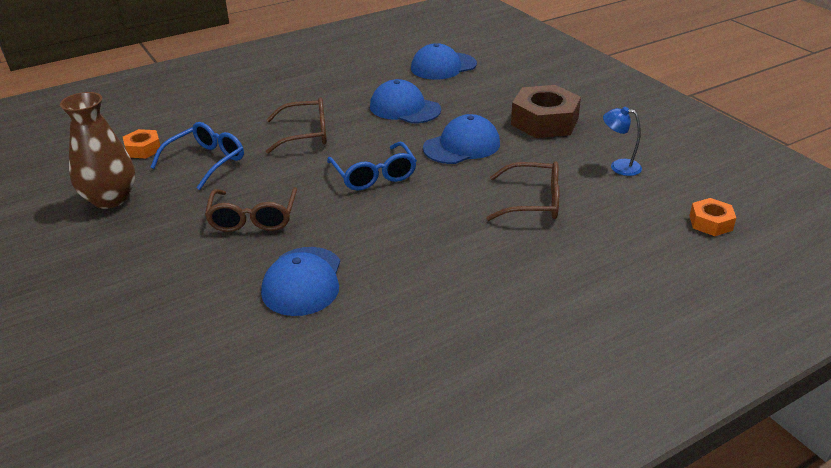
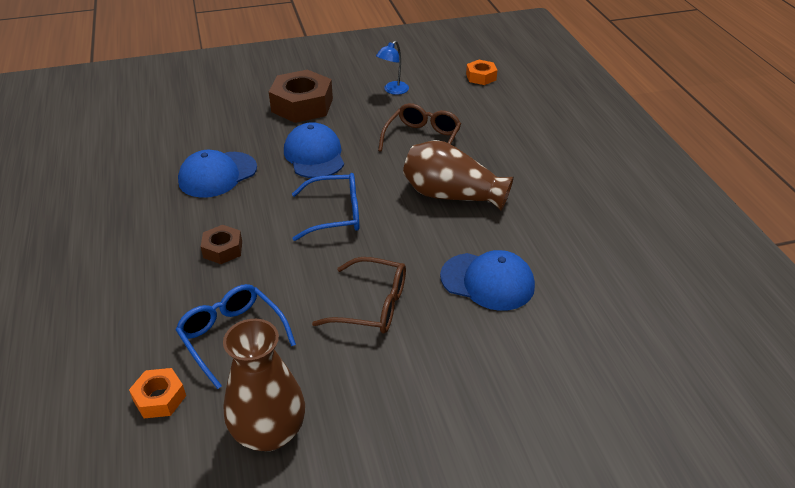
camera: 75 degrees left, 5 degrees up
(306, 134) = (222, 249): brown glasses -> brown nut
(438, 238) = (452, 195): none -> brown vase
(443, 66) = (146, 135): blue cap -> none

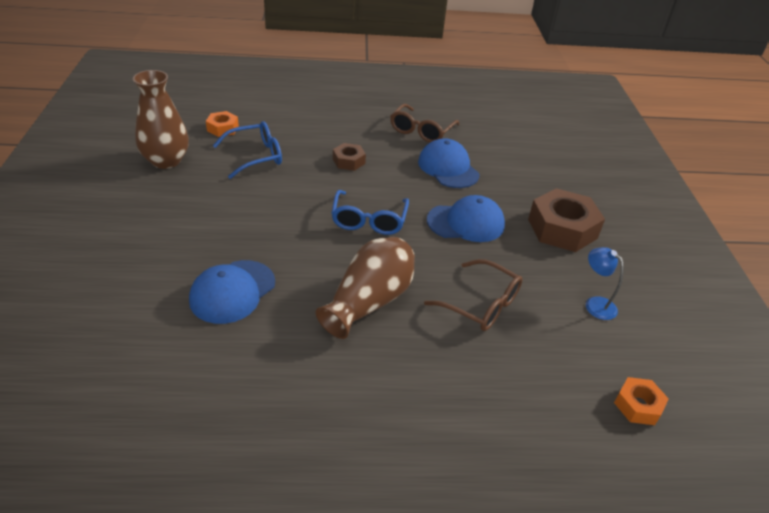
camera: 100 degrees right, 0 degrees up
(372, 305) = (245, 220): brown glasses -> brown glasses (421, 131)

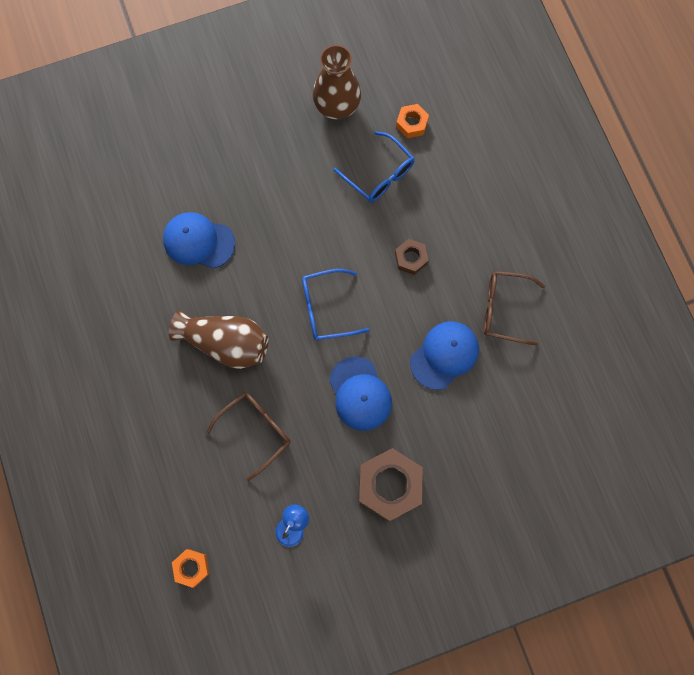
camera: 75 degrees right, 35 degrees up
(481, 304) = (256, 431): brown glasses -> brown glasses turned 150 degrees counterclockwise

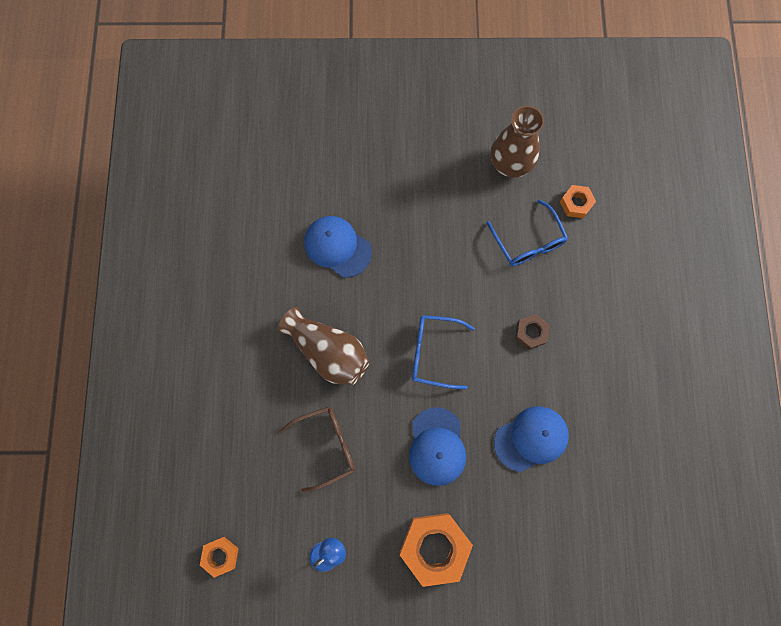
camera: 20 degrees right, 0 degrees up
(390, 485) = (434, 547): brown nut -> orange nut
(504, 309) = (604, 414): brown glasses -> none

